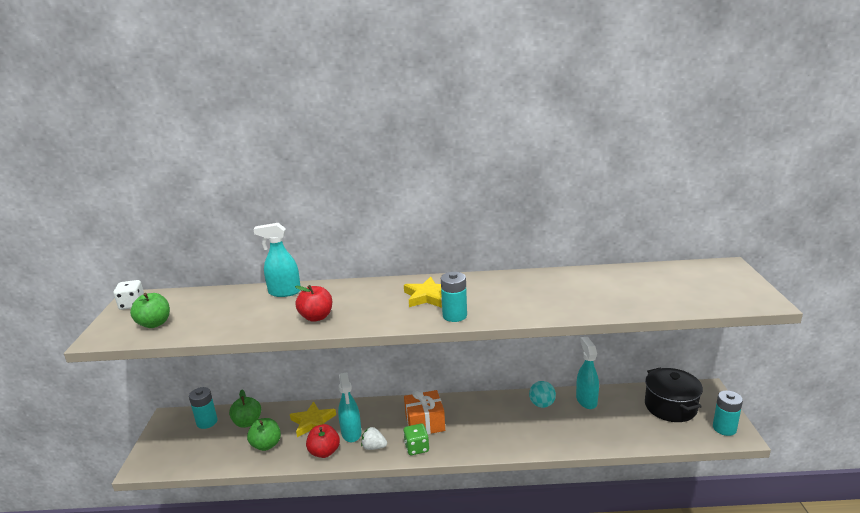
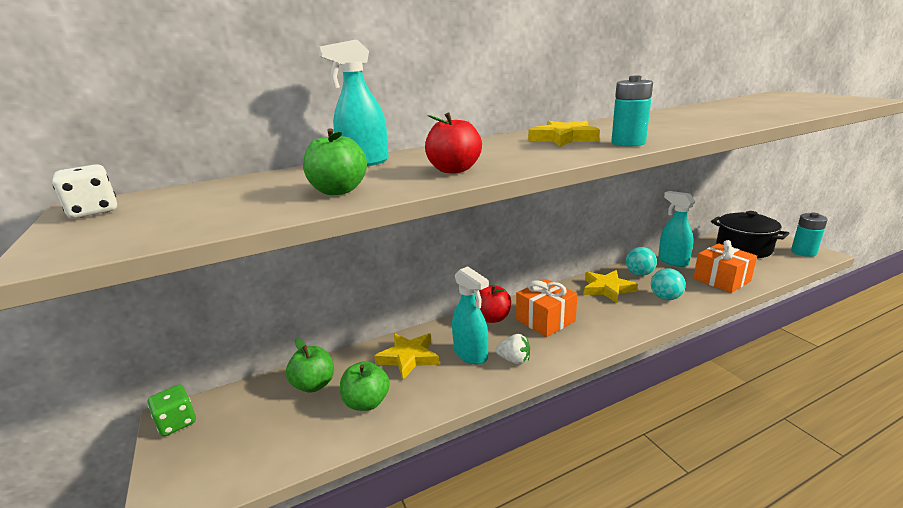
camera: 25 degrees left, 0 degrees up
(154, 324) = (170, 220): green apple -> green apple (338, 191)
(207, 422) = (247, 403): turquoise battery -> none
(324, 452) = (457, 385): red apple -> red apple (492, 318)
(374, 447) = (514, 360): white strawberry -> white strawberry turned 150 degrees counterclockwise
(417, 448) = (564, 345): green dice -> green dice (177, 422)
(499, 410) = (607, 289): none -> yellow star
(535, 433) = (665, 298): none -> turquoise ball
(604, 432) = (721, 280): none -> orange gift

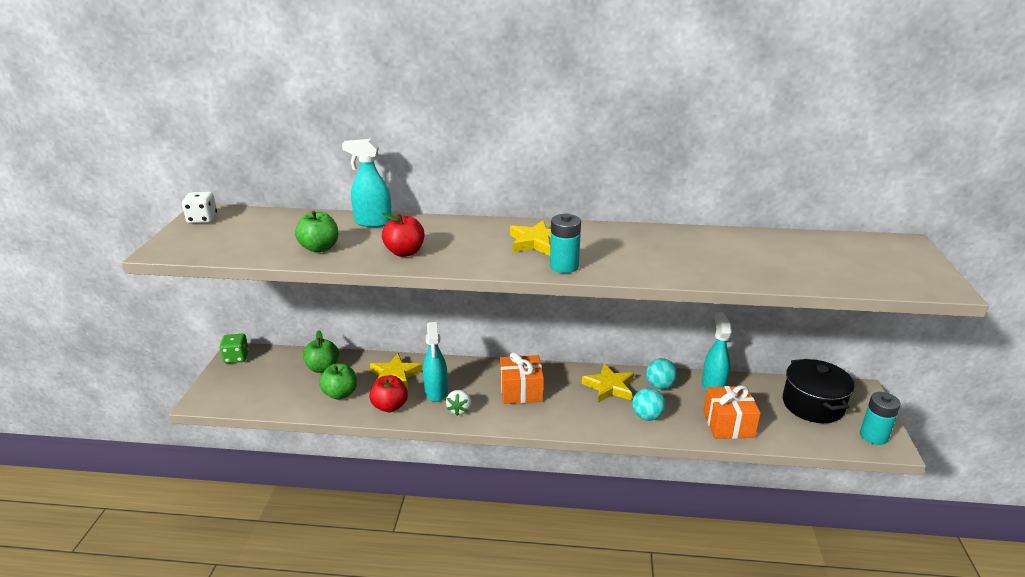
camera: 30 degrees right, 5 degrees up
(492, 318) = (484, 371): red apple -> red apple (390, 406)
(514, 360) = (459, 410): white strawberry -> white strawberry turned 45 degrees clockwise

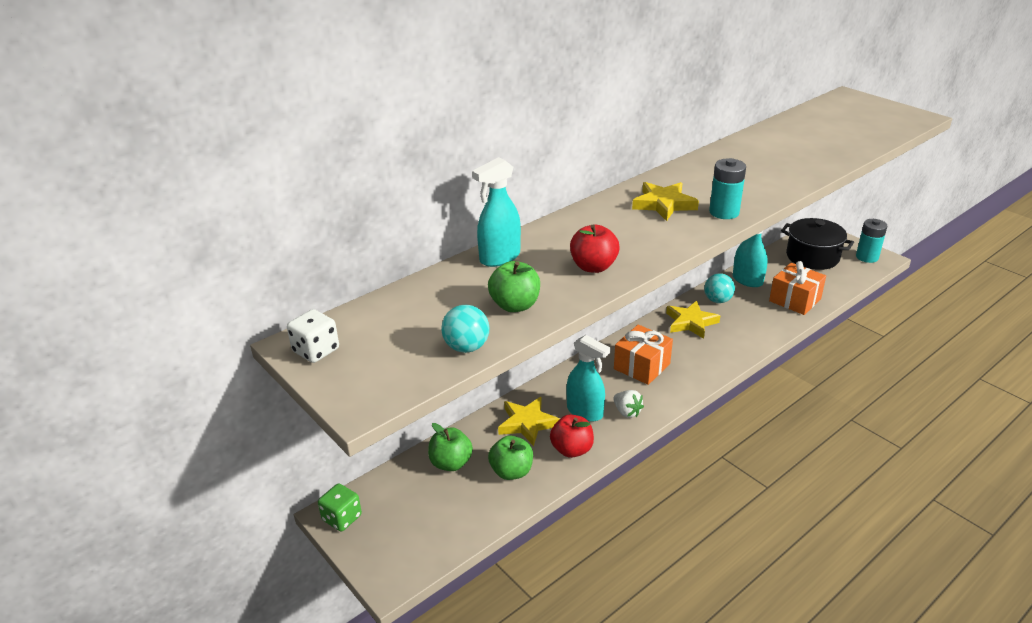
camera: 45 degrees left, 5 degrees up
(647, 416) = (747, 327): turquoise ball -> turquoise ball (466, 347)

